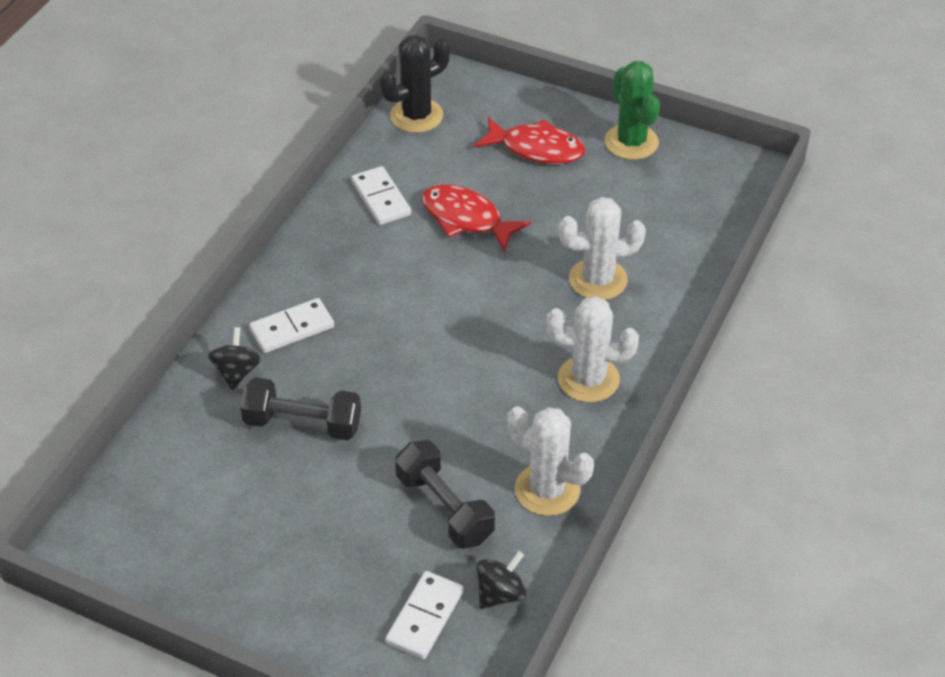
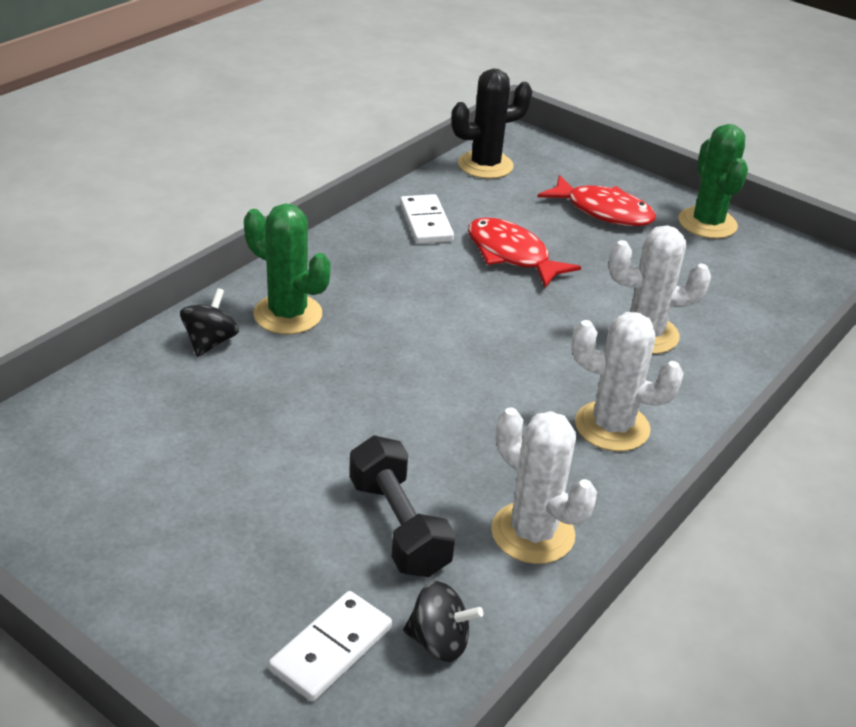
camera: 10 degrees right, 10 degrees down
(292, 328) = (288, 314): white domino -> green cactus
(302, 423) = (262, 404): black dumbbell -> none
(500, 593) = (439, 642): black spinning top -> black spinning top turned 45 degrees clockwise

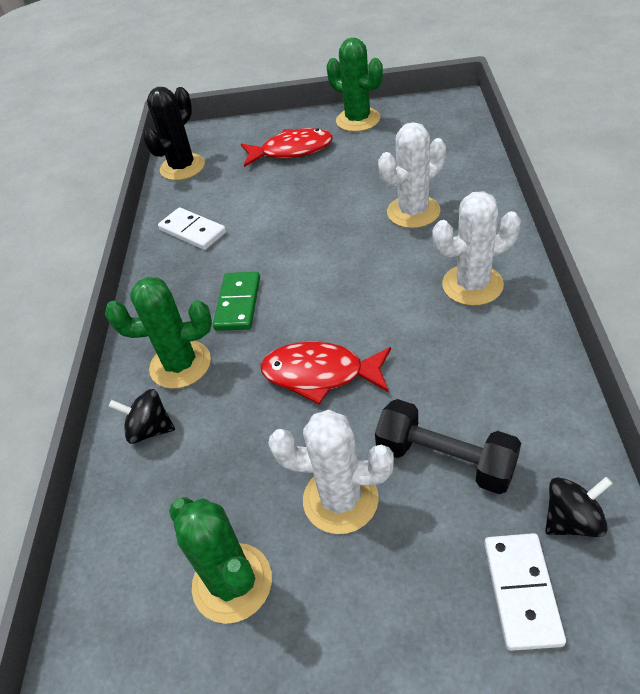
camera: 30 degrees left, 10 degrees up
(142, 478) = (232, 582): none -> green cactus
(210, 342) = (150, 429): black spinning top -> black spinning top turned 60 degrees counterclockwise
(389, 302) = (238, 303): none -> green domino
(511, 255) = (274, 216): red fish -> red fish (320, 374)
(532, 533) = (523, 393): white cactus -> white cactus (340, 499)

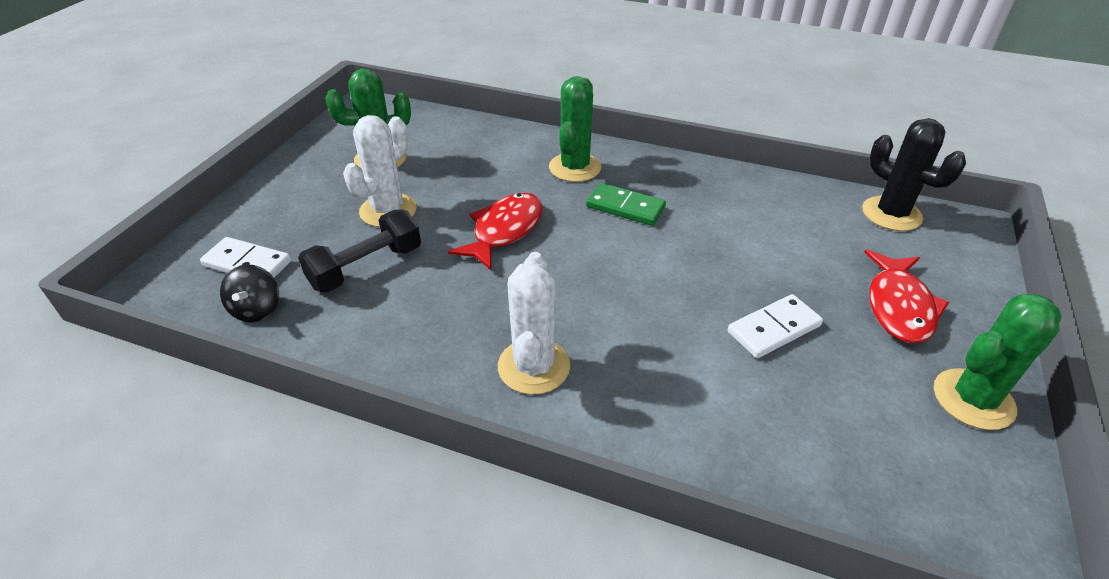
camera: 105 degrees right, 5 degrees down
(150, 429) = (523, 147): black spinning top -> none
(193, 231) = (756, 201): white domino -> white domino (774, 329)
(413, 212) = (697, 370): white cactus -> none

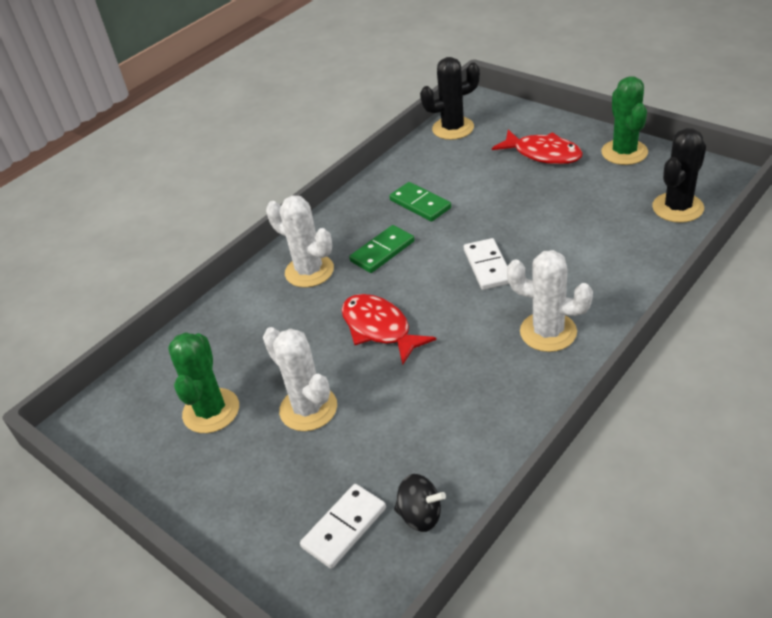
camera: 65 degrees left, 0 degrees up
(366, 267) = (390, 429): black dumbbell -> none
(574, 167) = (309, 271): green cactus -> white cactus
(722, 217) = (420, 204): none -> green domino
(774, 329) = (546, 210): white domino -> white domino (488, 266)
(870, 487) = (677, 208): none -> black cactus

